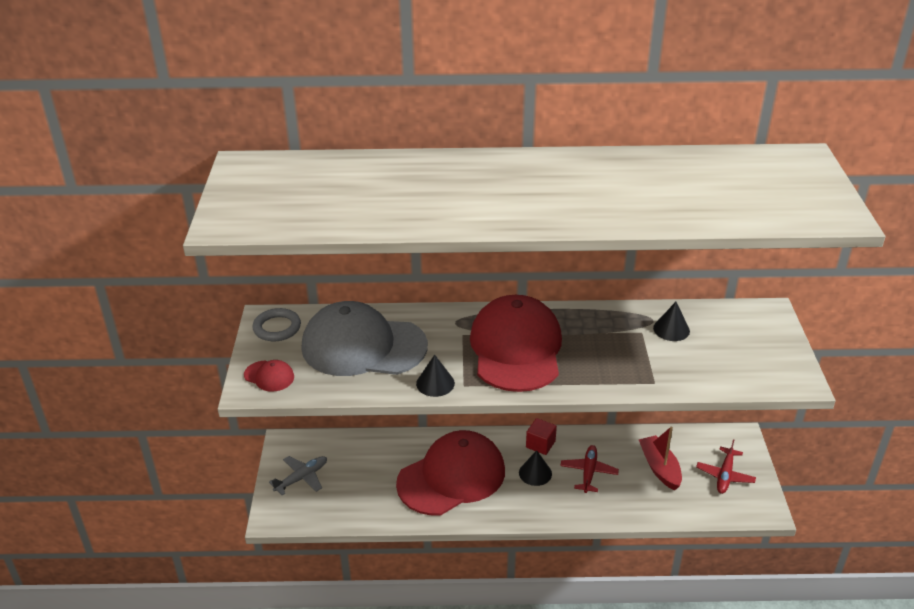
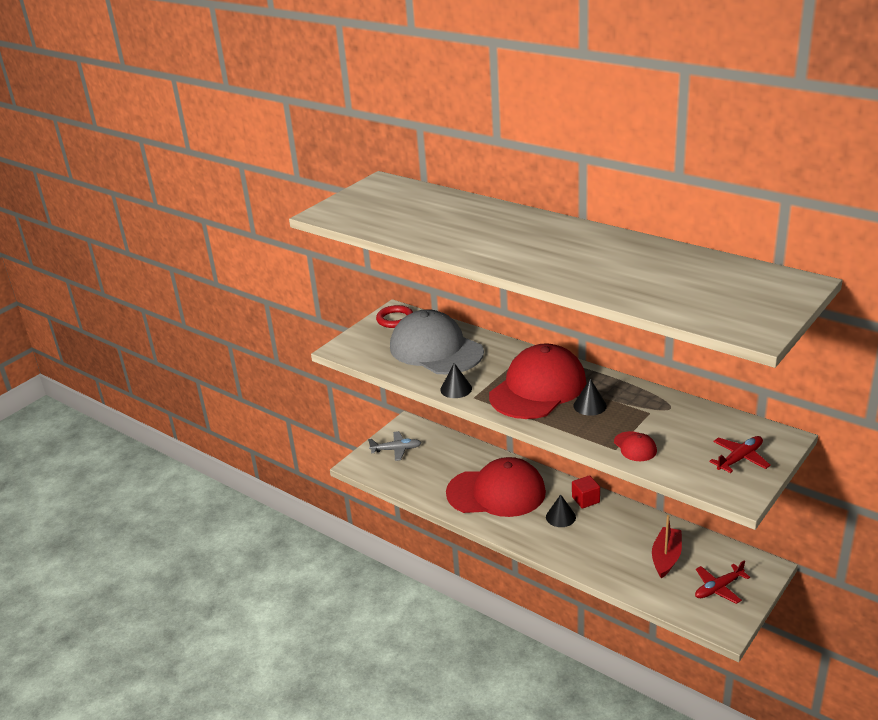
camera: 40 degrees right, 5 degrees down
(269, 376) = (359, 346): red cap -> red cap (635, 447)
(277, 328) = (395, 319): grey ring -> red ring
(588, 472) = (603, 535): red plane -> red plane (739, 459)
(671, 329) = (677, 419): black cone -> black cone (590, 405)

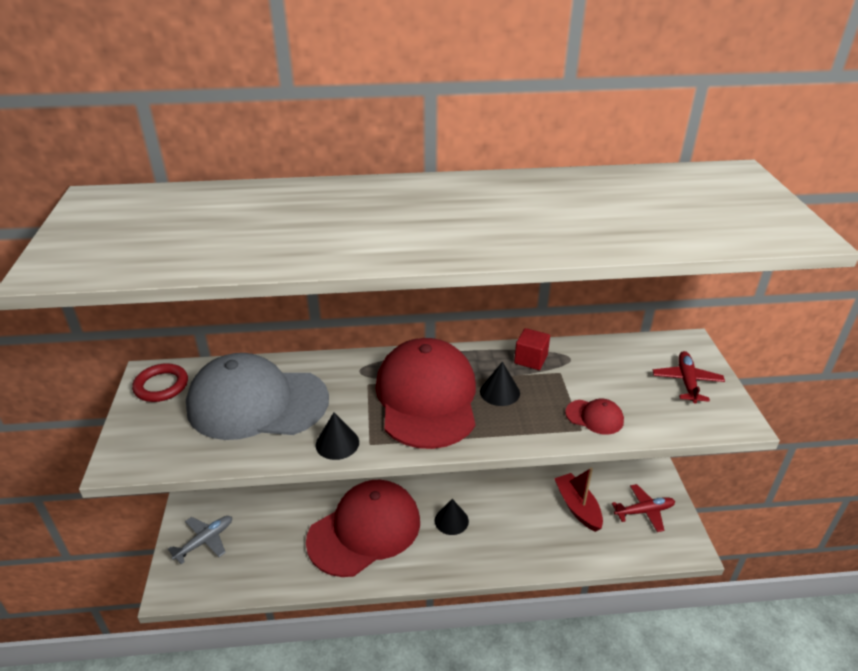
camera: 45 degrees left, 5 degrees up
(585, 500) = (455, 488): red cube -> red cube (530, 359)
(718, 588) = (644, 511): red plane -> red plane turned 120 degrees counterclockwise

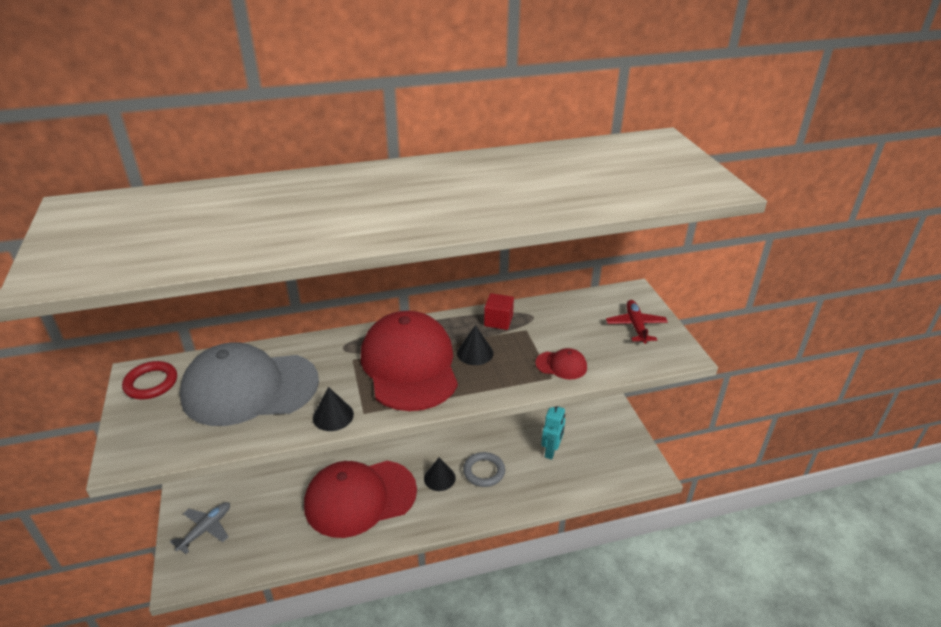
camera: 10 degrees left, 0 degrees up
(364, 530) = (360, 498): red cap -> red cap turned 150 degrees counterclockwise
(500, 520) = (484, 471): none -> grey ring
(577, 507) = (551, 451): red boat -> turquoise robot
(644, 511) = (609, 447): red plane -> none

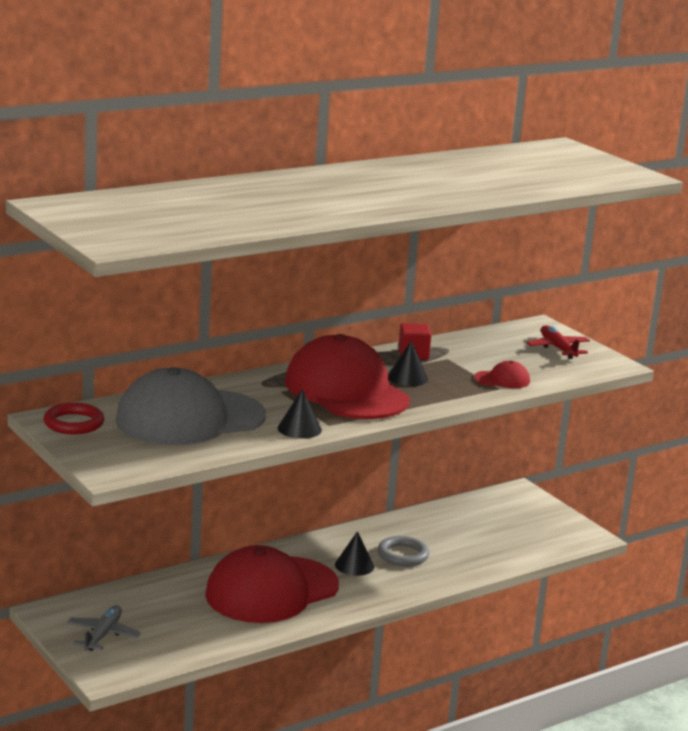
camera: 20 degrees left, 15 degrees down
(551, 451) = (469, 531): turquoise robot -> none

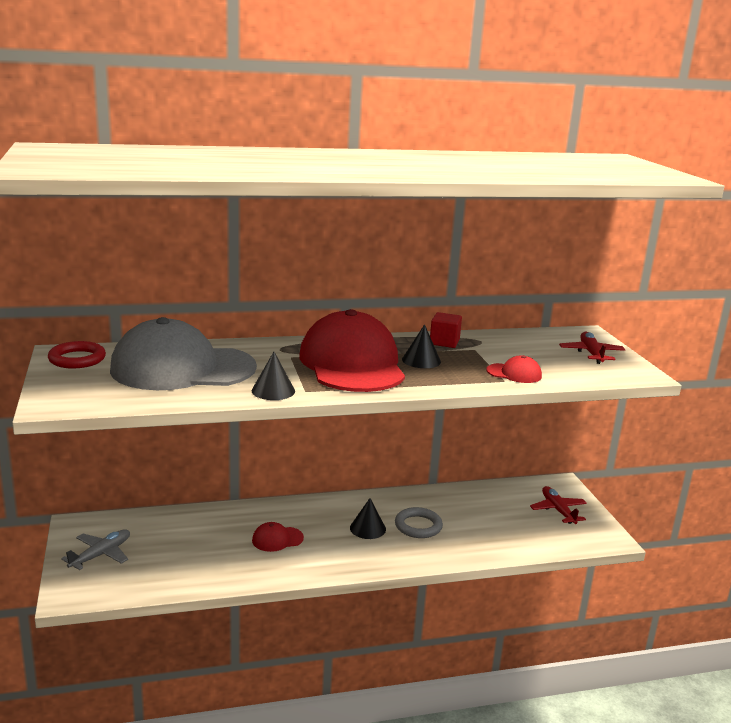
camera: 20 degrees right, 0 degrees up
(271, 590) = (277, 539): red cap -> red cap, size x0.40
(529, 518) = (558, 510): none -> red plane

